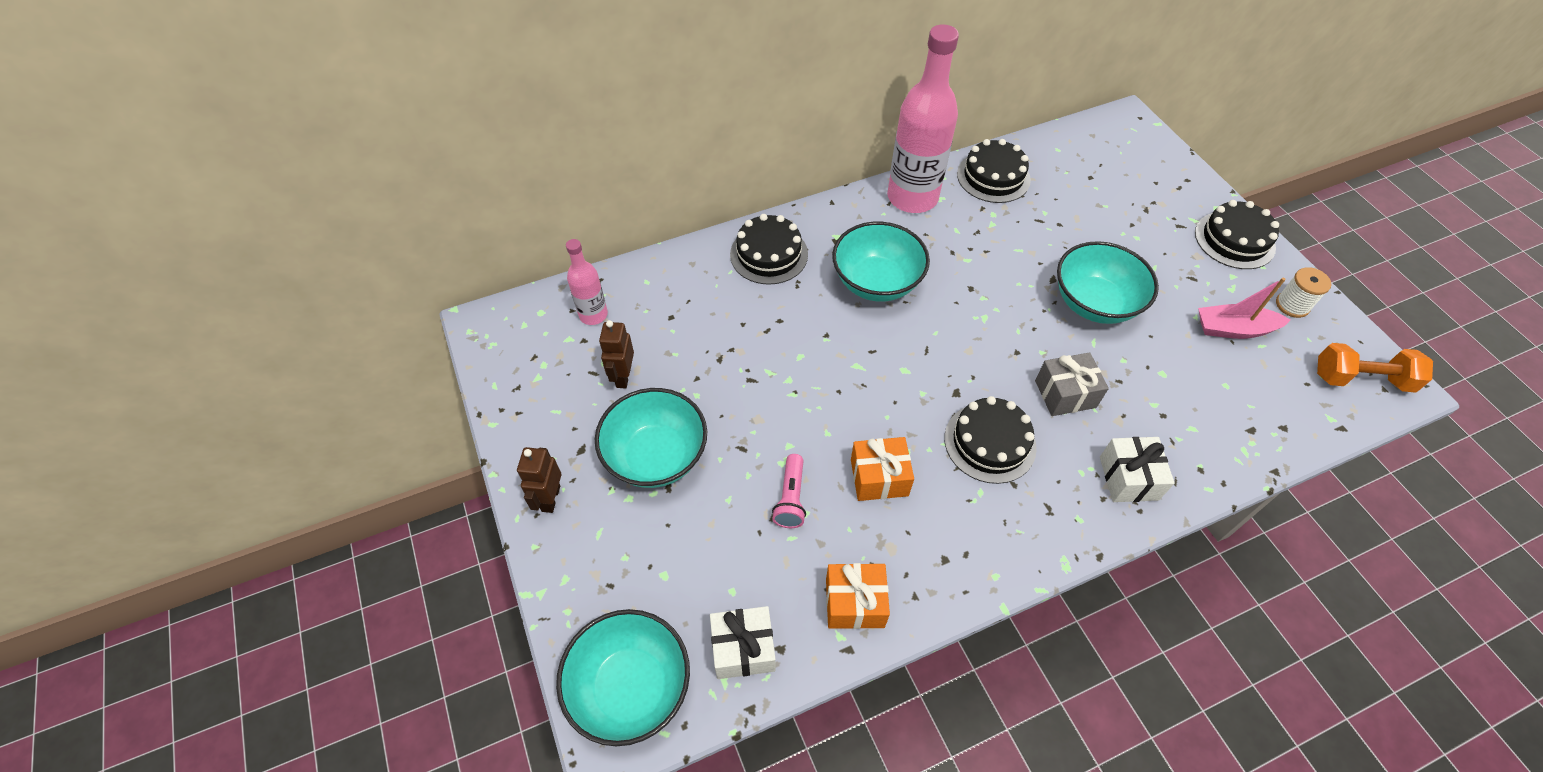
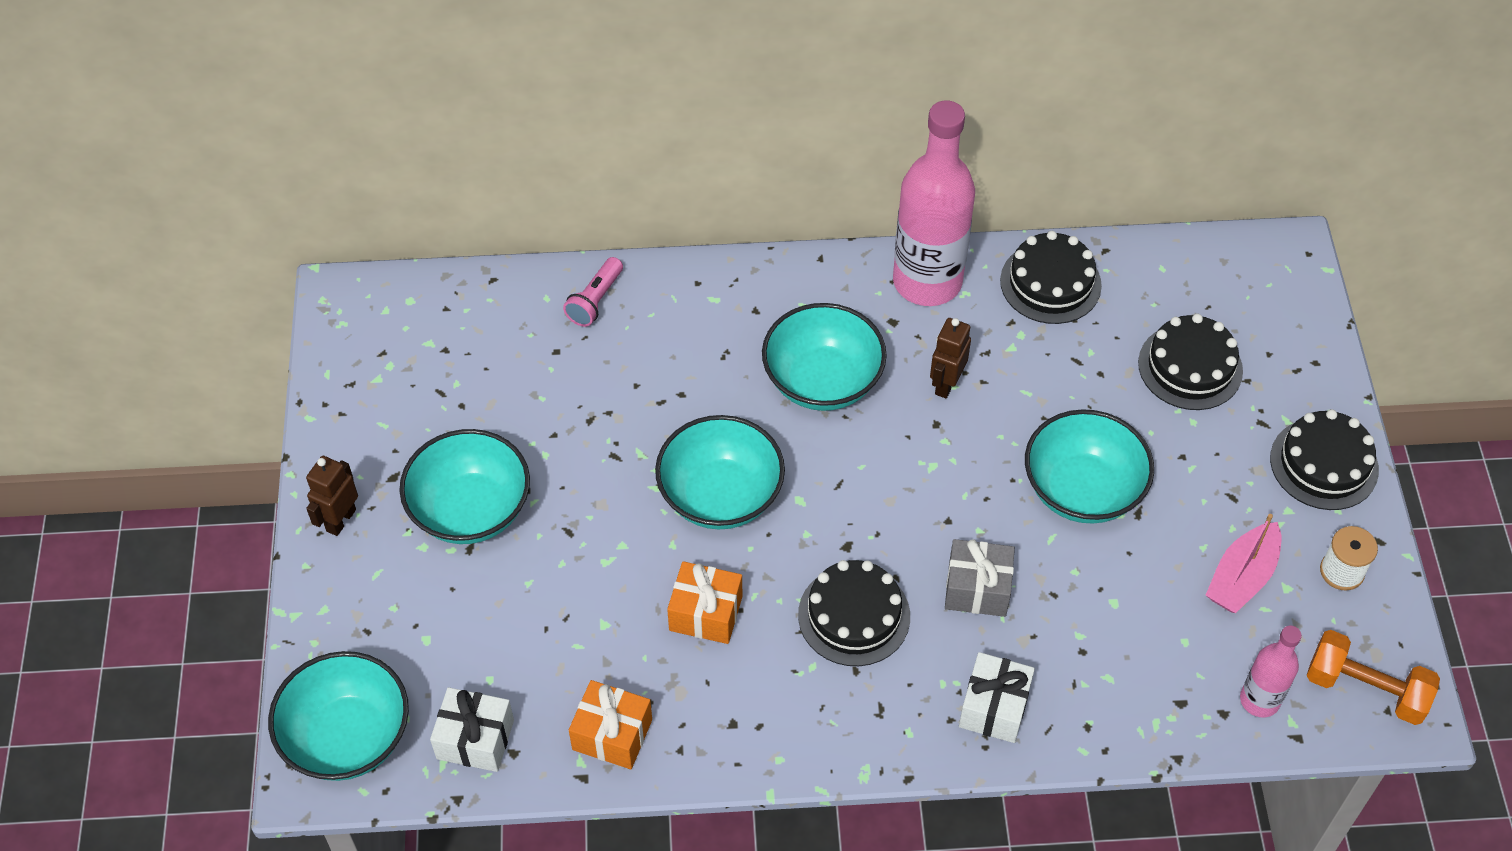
camera: 20 degrees right, 0 degrees up
(593, 315) = (468, 322): pink bottle -> pink bottle (1259, 700)
(623, 376) = (472, 407): brown robot -> brown robot (946, 384)
(769, 254) = (708, 306): black cake -> black cake (1190, 367)
(791, 498) = (596, 604): pink flashlight -> pink flashlight (595, 300)
(845, 385) = (720, 496): none -> turquoise bowl
(1233, 329) = (1241, 577): pink boat -> pink boat turned 75 degrees counterclockwise

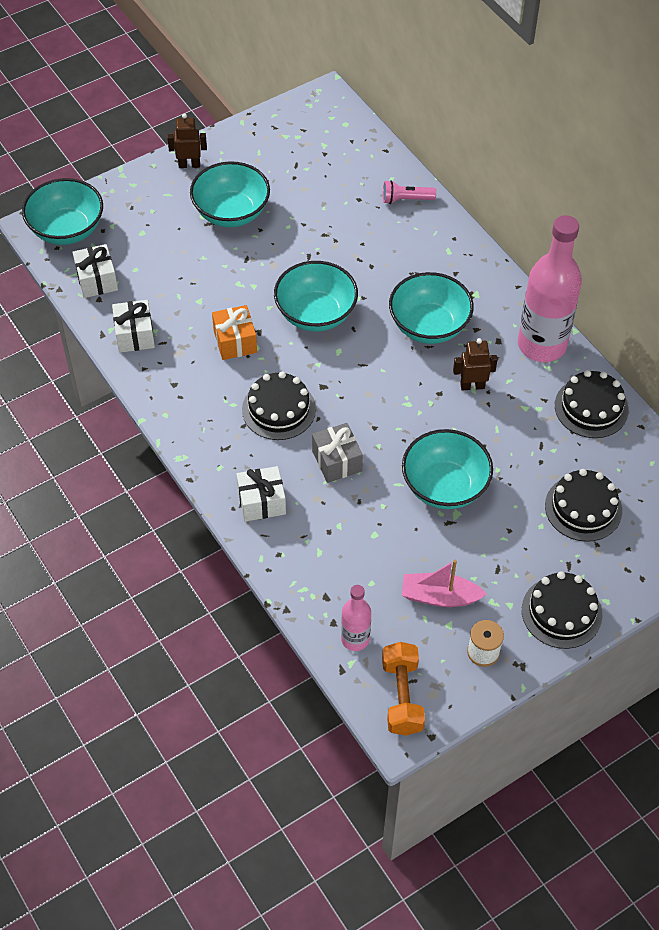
camera: 60 degrees right, 0 degrees up
(612, 734) = (134, 335): orange gift -> white gift

